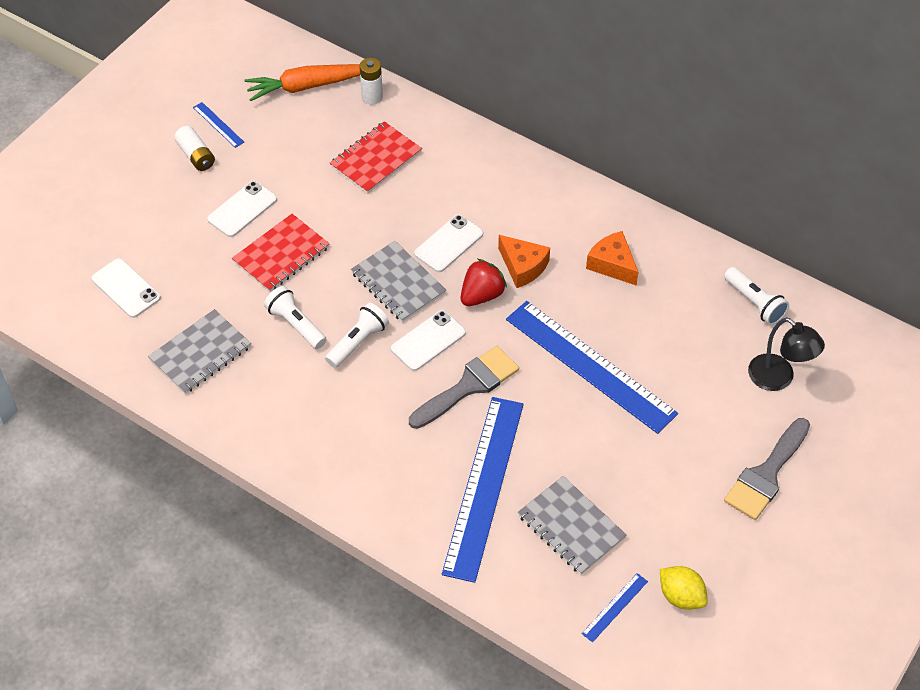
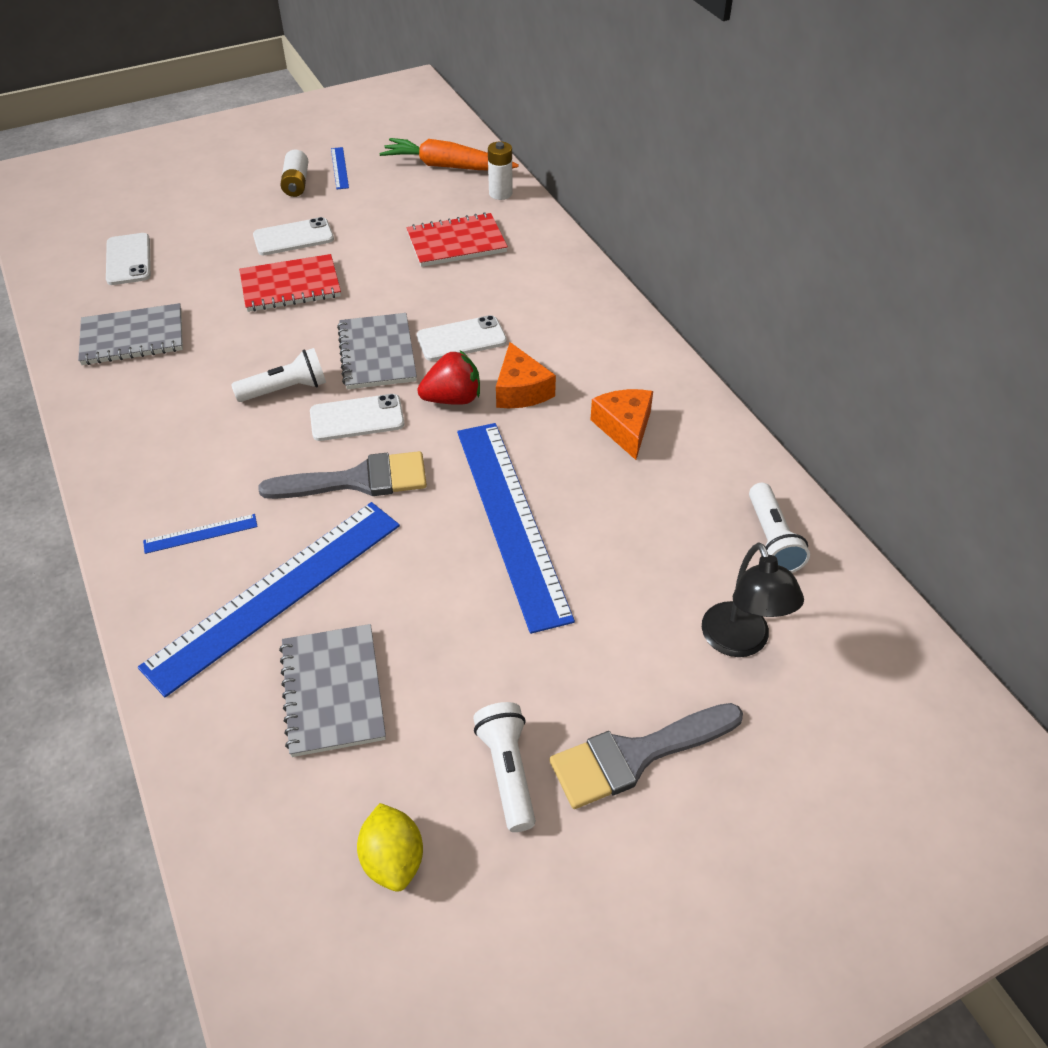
camera: 30 degrees right, 5 degrees down
(296, 325) = (243, 349): white flashlight -> white flashlight (507, 771)
(615, 607) = (297, 824): blue ruler -> blue ruler (200, 534)

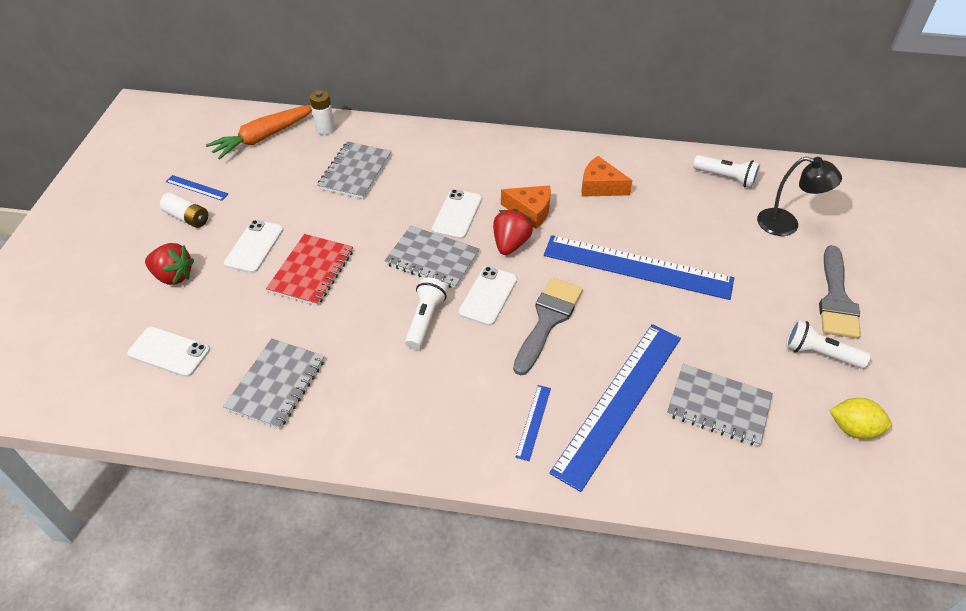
camera: 55 degrees left, 0 degrees up
(218, 215) = (173, 276): none -> red strawberry
(276, 593) = (619, 402): blue ruler -> blue ruler turned 45 degrees clockwise
(456, 243) = (355, 172): red notebook -> grey notebook

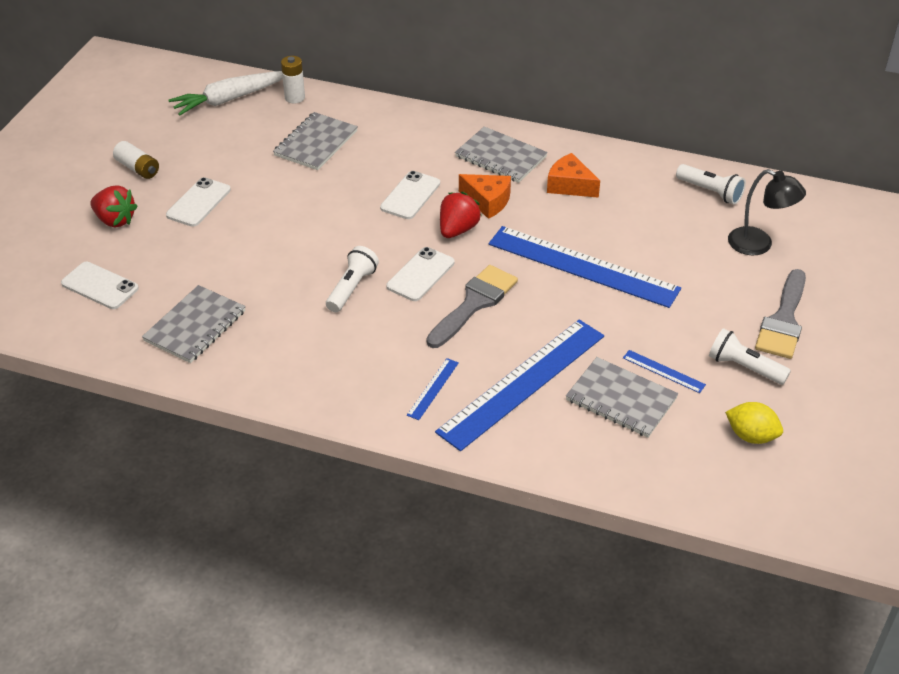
camera: 10 degrees right, 5 degrees down
(197, 188) = (152, 141): blue ruler -> blue ruler (663, 371)
(264, 137) = (229, 99): orange carrot -> white carrot
(311, 271) = (250, 231): red notebook -> none
(432, 259) = (374, 234): grey notebook -> grey notebook (501, 157)

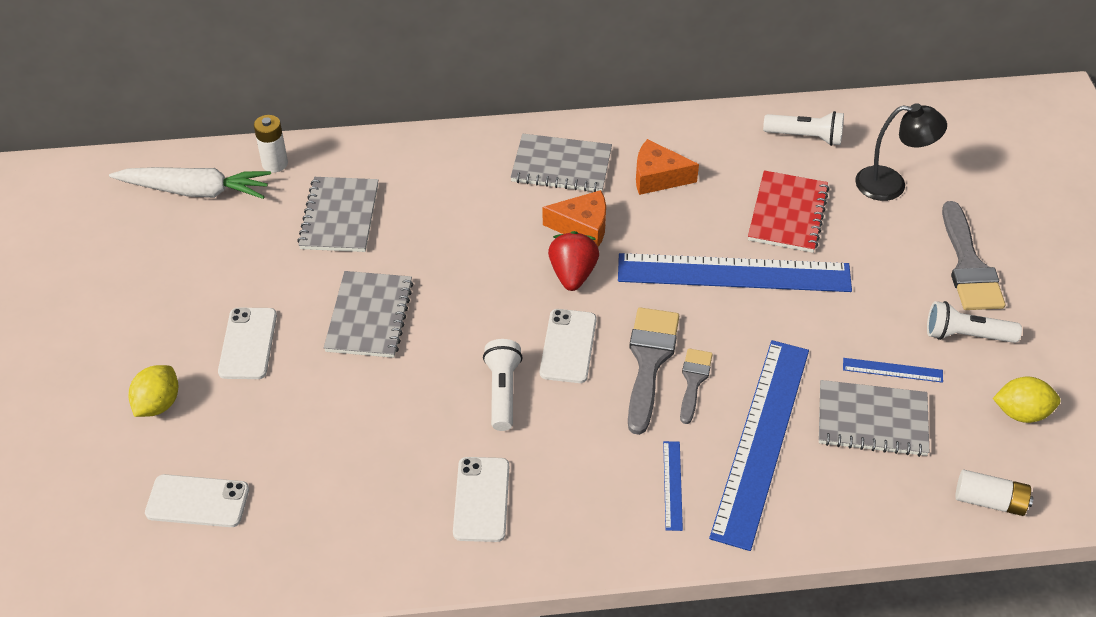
camera: 25 degrees left, 5 degrees up
(115, 220) = (158, 404): red strawberry -> yellow lemon
(138, 168) = (140, 323): white battery -> white battery (990, 501)
(195, 326) = (351, 511): grey notebook -> grey notebook (369, 316)
(229, 99) = (195, 191): white carrot -> white carrot turned 120 degrees counterclockwise
(410, 195) = (492, 249): white phone -> white phone (481, 499)
(498, 327) = (693, 381): none -> grey brush
(656, 239) = (787, 214): none -> red notebook

